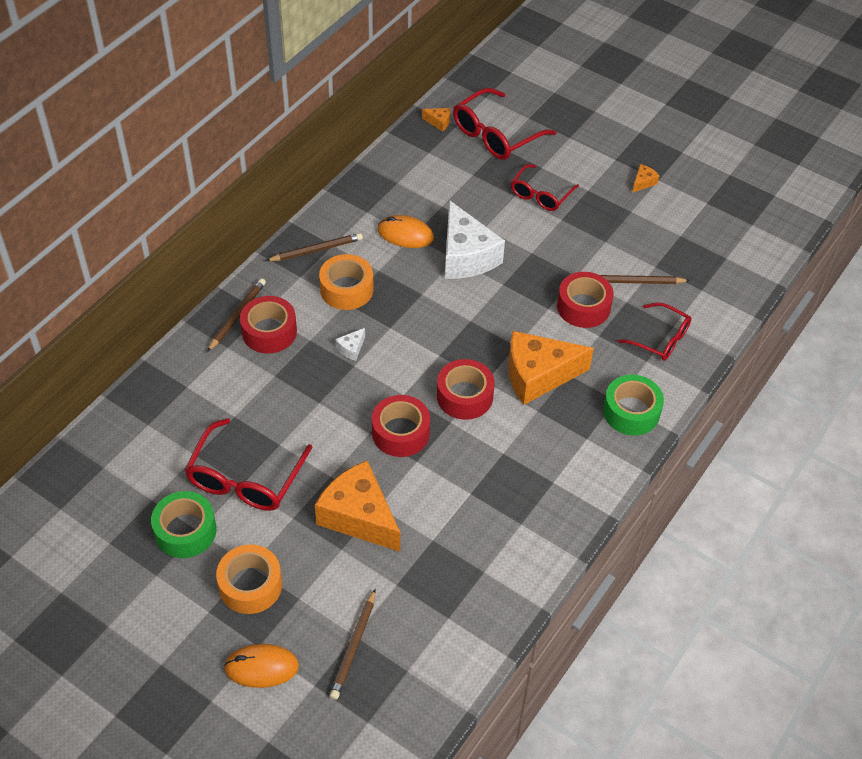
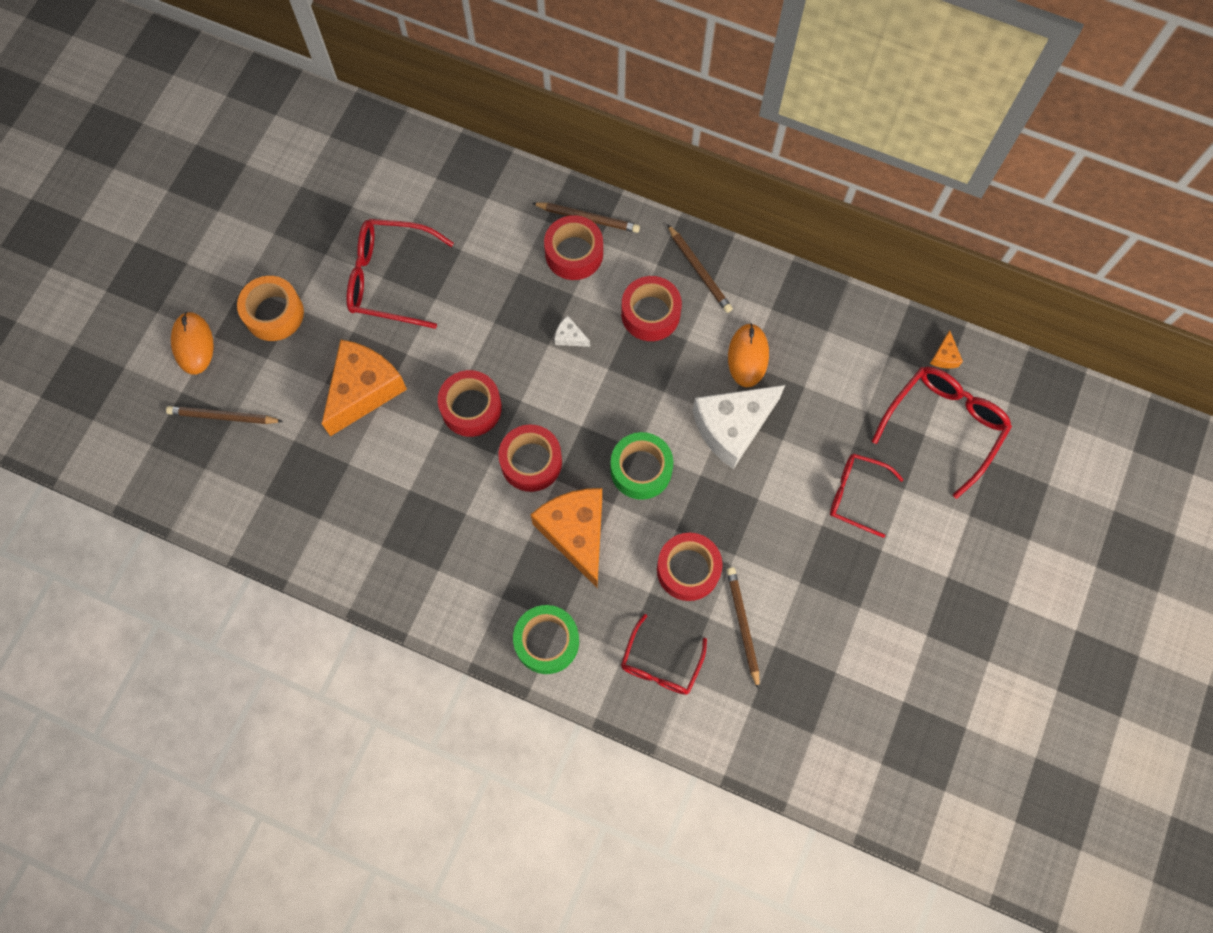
camera: 80 degrees right, 20 degrees up
(185, 531) = (323, 244): green tape -> green tape (641, 469)
(346, 289) = (650, 314): orange tape -> red tape
(496, 135) = (944, 426): red glasses -> red glasses turned 90 degrees clockwise
(643, 182) = (915, 616): orange cheese -> none

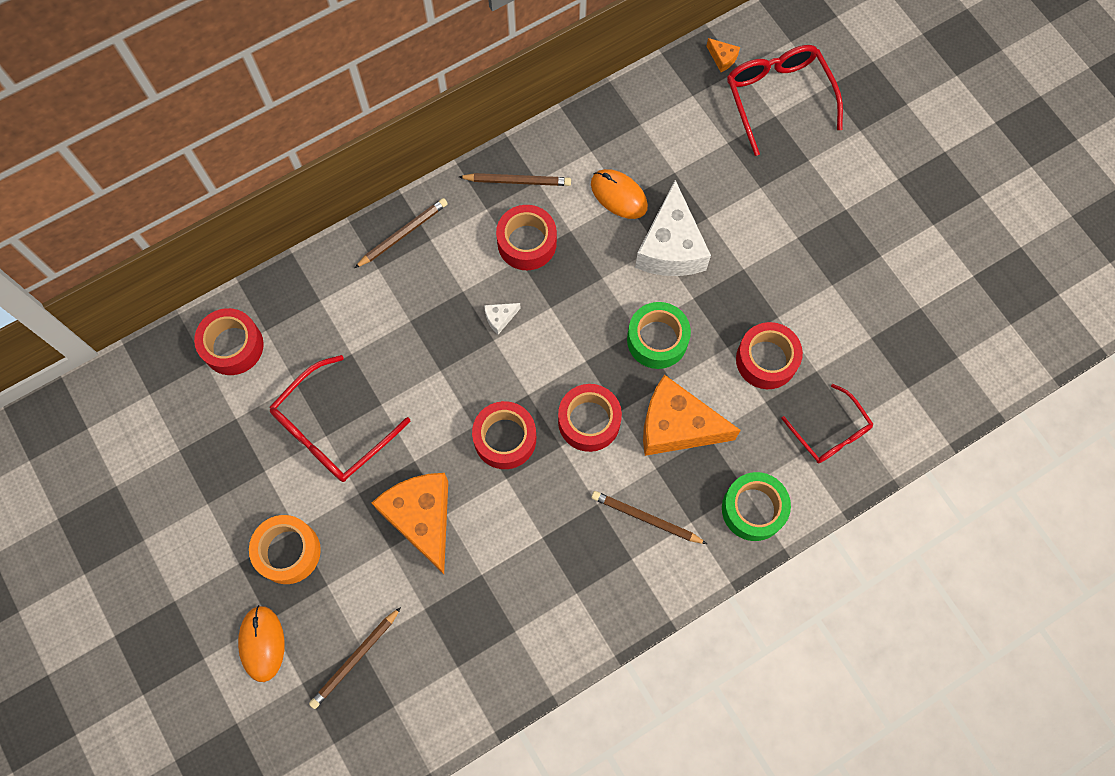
camera: 55 degrees left, 0 degrees up
(193, 344) = (262, 643): orange mouse -> orange mouse turned 60 degrees clockwise
(574, 253) = (426, 266): red tape -> red tape (233, 346)
(743, 625) = (839, 350): brown pencil -> brown pencil (646, 518)
(856, 495) = (790, 196): red glasses -> none

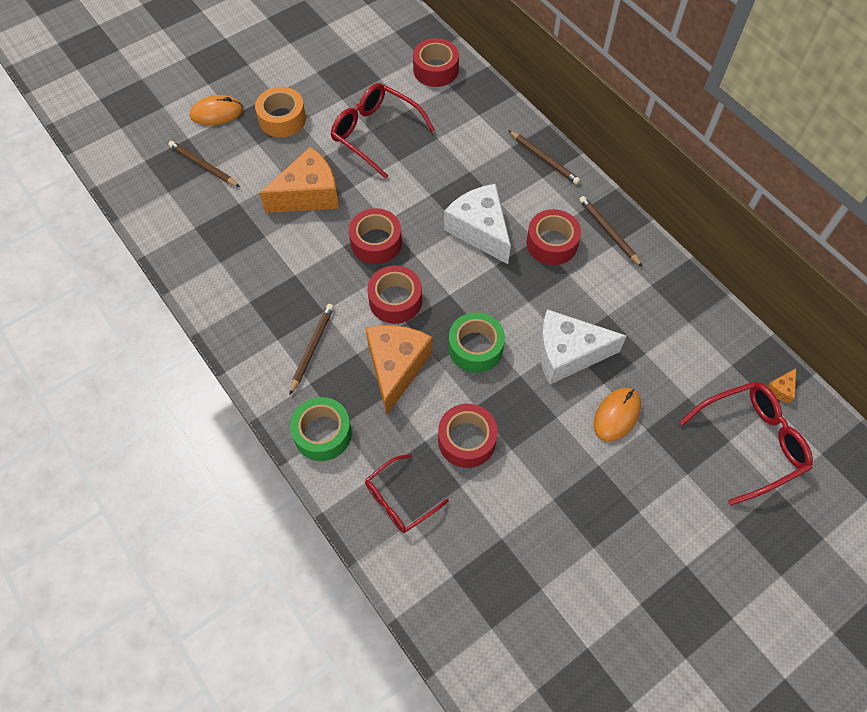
camera: 85 degrees right, 10 degrees down
(500, 318) = (480, 230): white cheese -> white cheese, size x2.49
(517, 181) = (608, 232): brown pencil -> brown pencil turned 150 degrees clockwise
(619, 195) = (611, 309): orange mouse -> orange mouse (617, 415)

